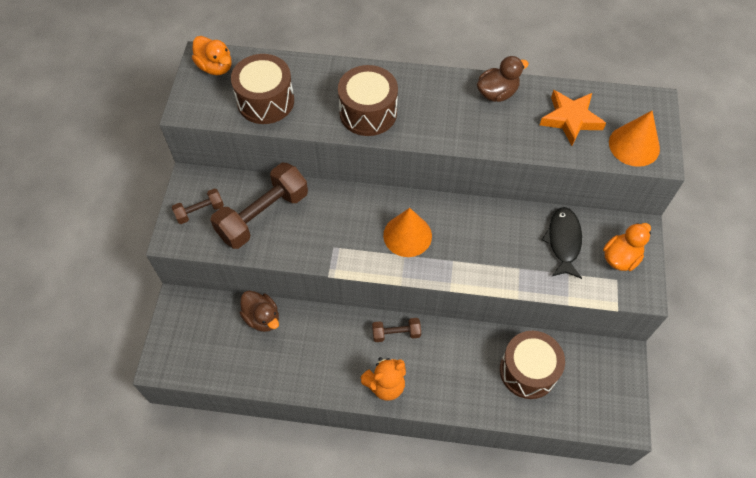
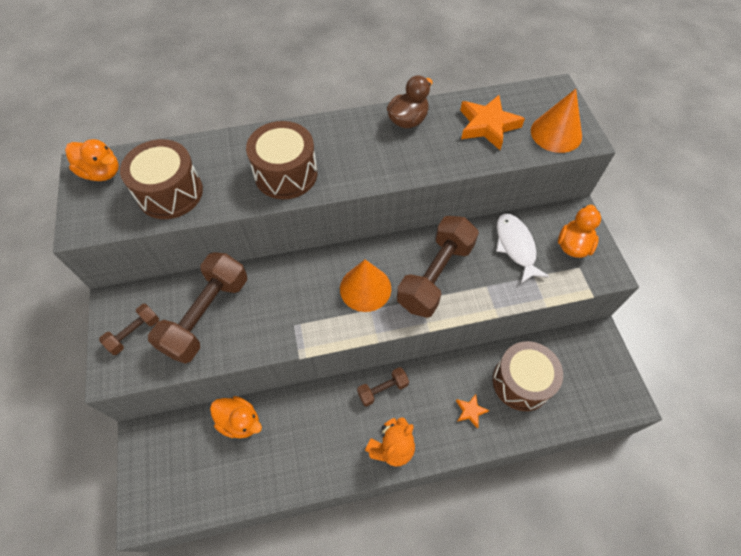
camera: 20 degrees left, 0 degrees up
(262, 318) = (240, 422): brown duck -> orange duck
(469, 379) = (470, 411): none -> orange star
(475, 244) = (435, 275): none -> brown dumbbell
(563, 241) = (515, 246): black fish -> white fish

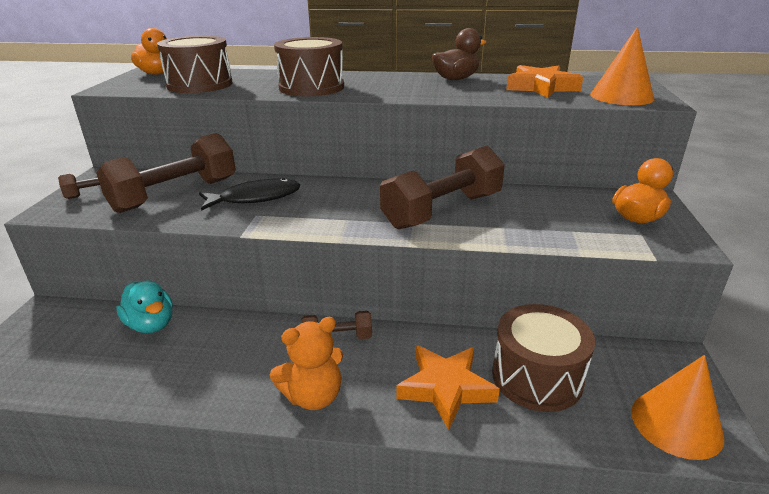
camera: 20 degrees right, 30 degrees down
(240, 422) = (151, 324): orange duck -> turquoise duck
(279, 300) = (255, 198): none -> black fish
(365, 288) = (354, 206): orange cone -> orange cone (676, 423)
(470, 411) = (446, 388): orange star -> orange star, size x1.93
(515, 246) = (557, 207): white fish -> none

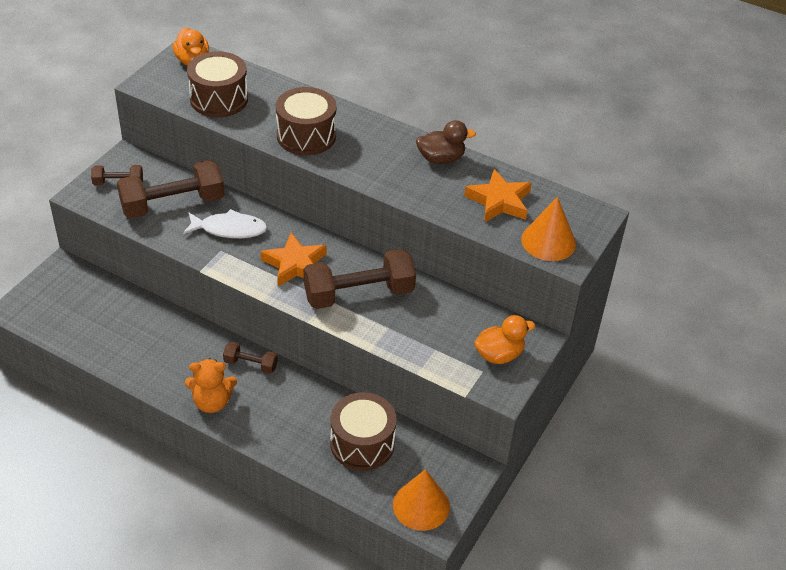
camera: 20 degrees right, 15 degrees up
(151, 324) = (131, 306): turquoise duck -> none
(255, 198) = (229, 229): black fish -> white fish
(446, 388) = (297, 428): orange star -> orange star (295, 264)

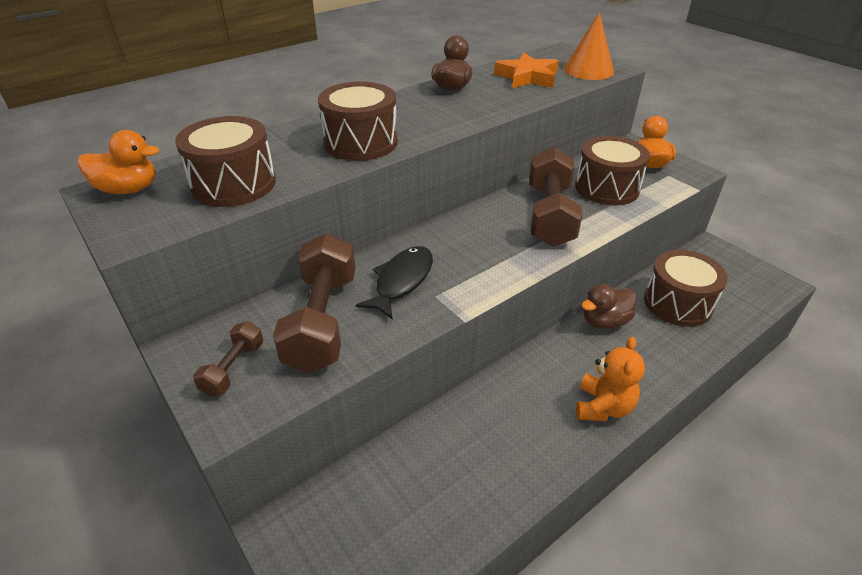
camera: 65 degrees left, 5 degrees down
(229, 229) = (401, 281): white fish -> black fish
(250, 364) = (551, 359): brown dumbbell -> none
(295, 264) = (487, 245): orange star -> none
(311, 393) = (604, 321): none -> brown duck
(421, 505) = (755, 285): orange cone -> none
(429, 326) = (606, 188): none -> brown drum

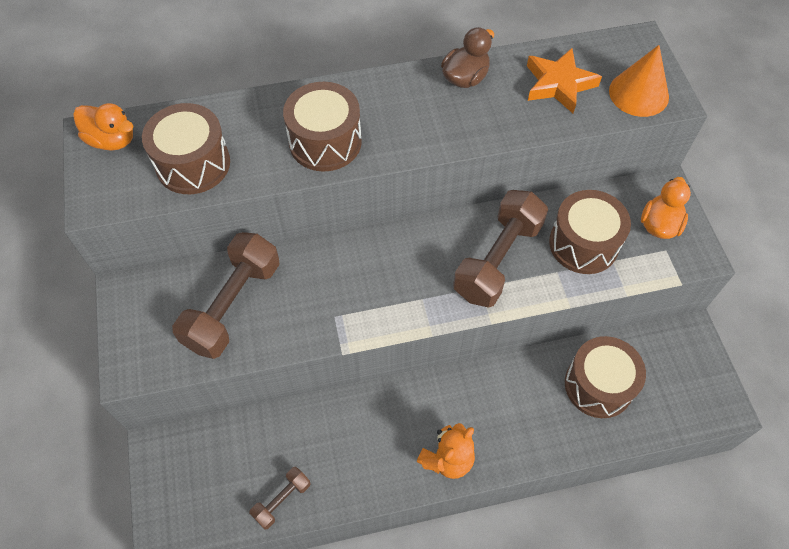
camera: 25 degrees right, 20 degrees up
(233, 368) = (151, 326): brown dumbbell -> brown dumbbell (282, 500)
(401, 281) = (316, 288): black fish -> none
(604, 321) = (512, 376): brown duck -> none

